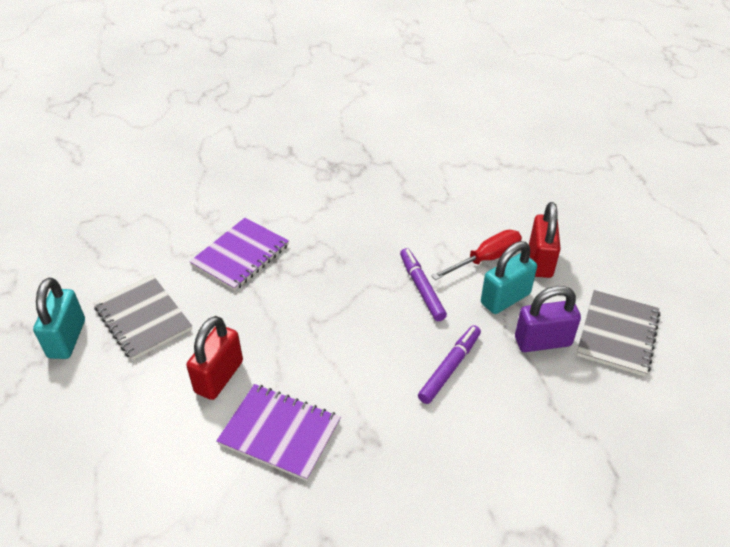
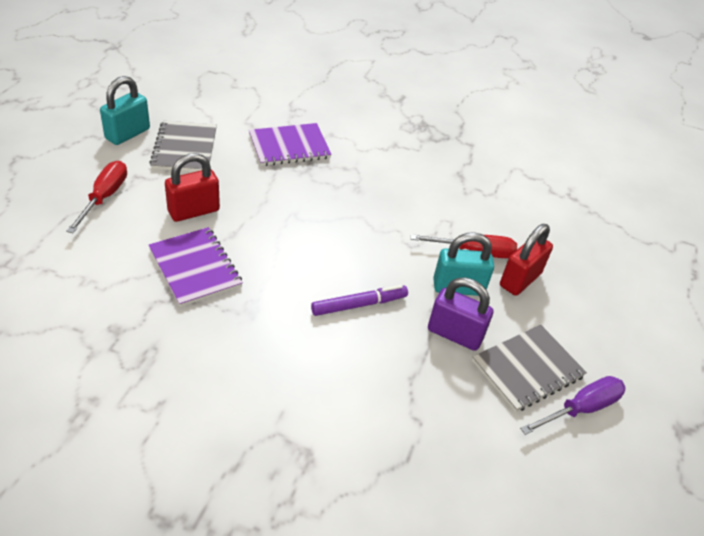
camera: 30 degrees right, 0 degrees up
(115, 421) = (104, 197): none -> red screwdriver
(421, 288) = (398, 241): purple marker -> none
(679, 340) = (581, 408): none -> purple screwdriver

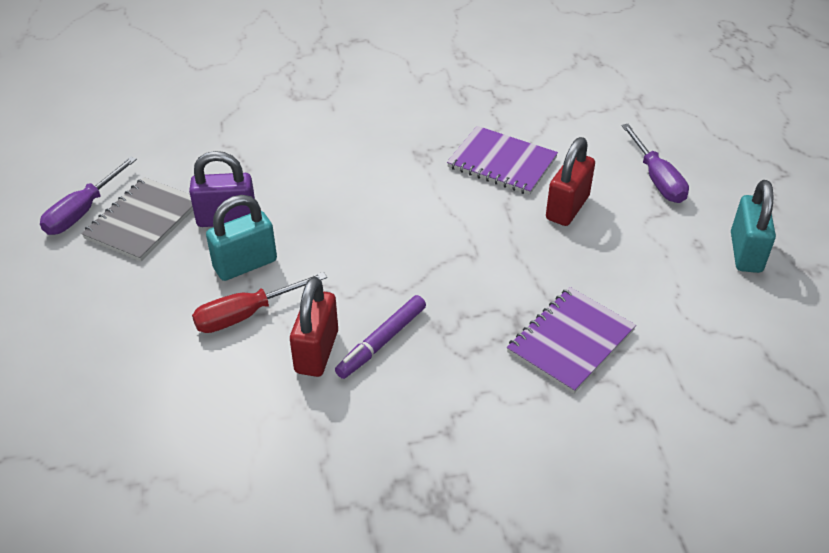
camera: 155 degrees right, 0 degrees up
(104, 197) = (657, 179): red screwdriver -> purple screwdriver
(184, 148) = (669, 269): grey notebook -> none
(359, 305) = (333, 202): purple marker -> purple marker (381, 342)
(520, 280) = (178, 307): red padlock -> red padlock (316, 352)

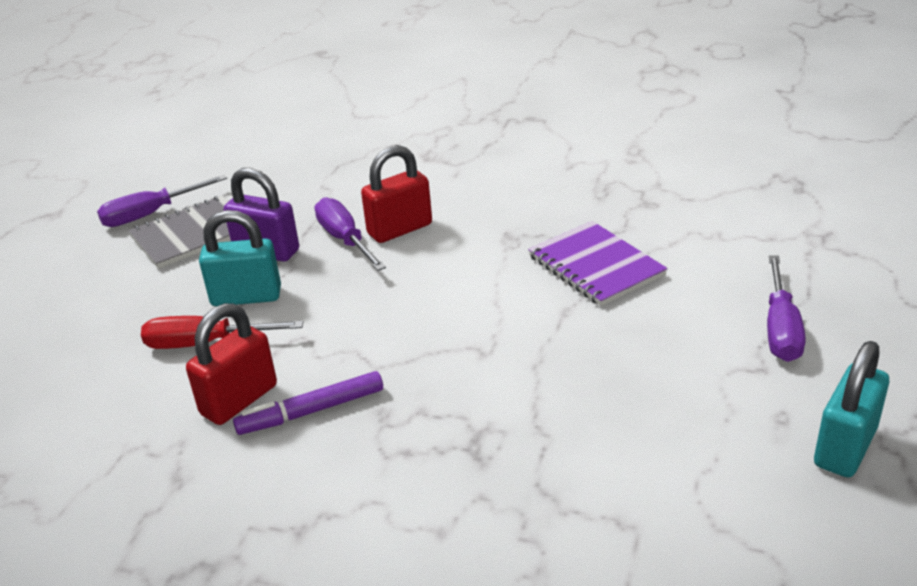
camera: 30 degrees right, 10 degrees down
(287, 191) = (345, 240): none -> purple screwdriver
(567, 208) = (637, 331): red padlock -> red padlock (400, 229)
(570, 341) = (523, 480): purple notebook -> none

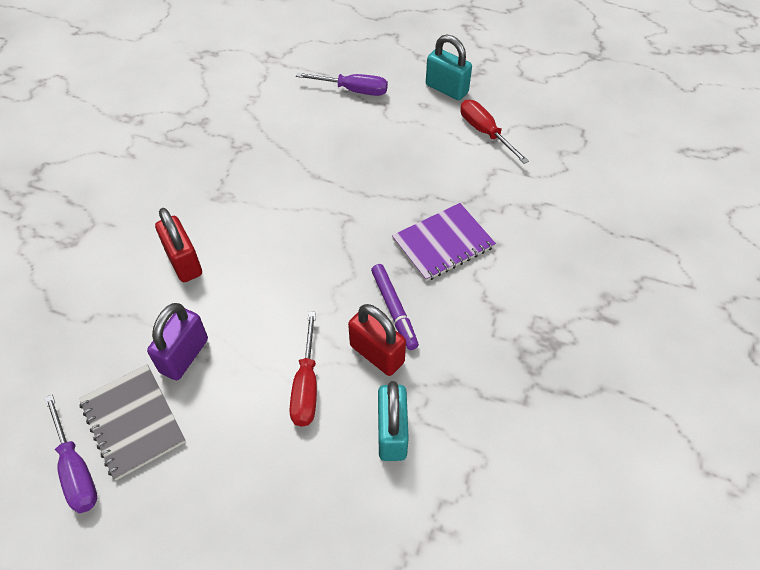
camera: 90 degrees left, 20 degrees up
(246, 297) = (249, 364): turquoise padlock -> turquoise padlock (392, 433)
(345, 240) = (186, 299): purple screwdriver -> none
(595, 266) = (270, 156): purple notebook -> purple notebook (443, 243)
(735, 510) = (485, 132): none -> red screwdriver

